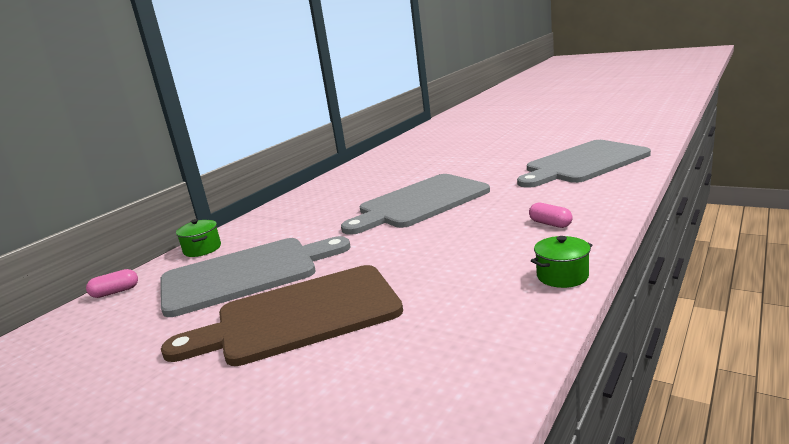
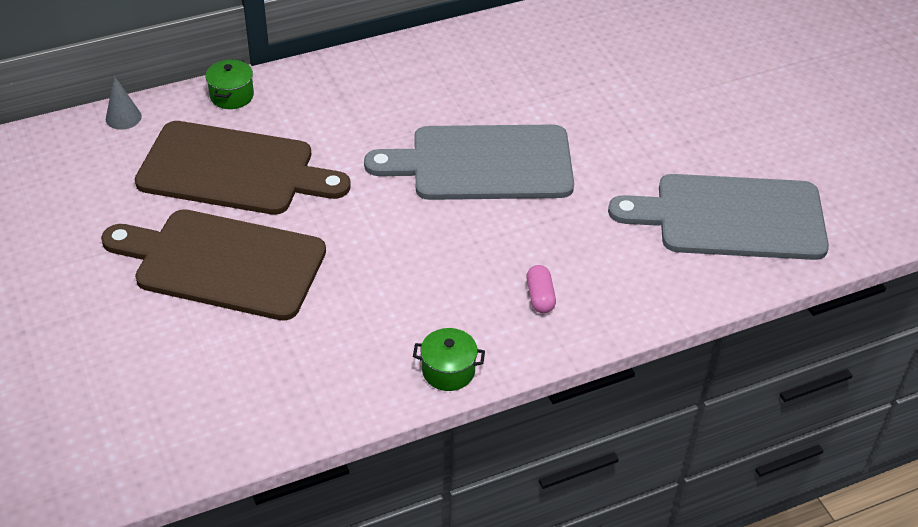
camera: 30 degrees right, 25 degrees up
(115, 292) = (123, 117): pink capsule -> grey cone
(246, 274) = (234, 170): grey cutting board -> brown cutting board

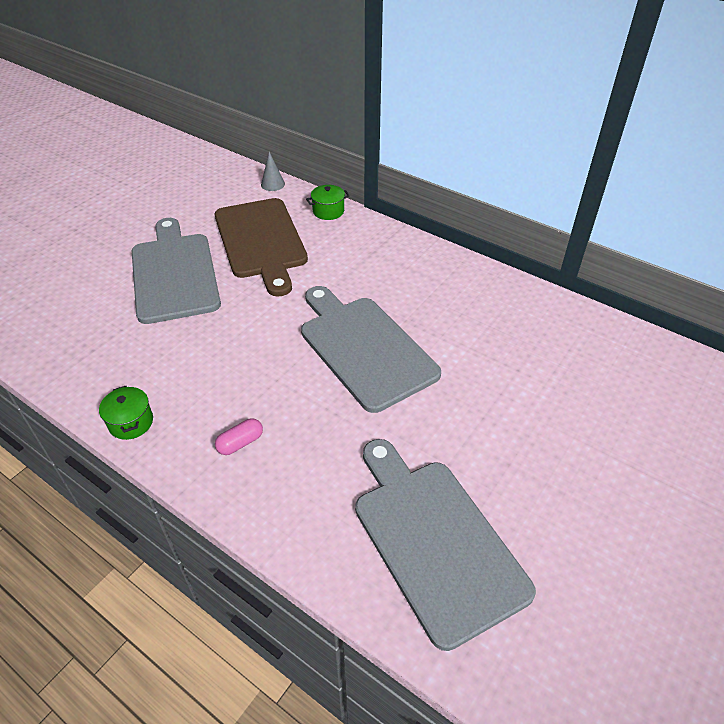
camera: 60 degrees right, 0 degrees up
(222, 263) = (174, 273): brown cutting board -> grey cutting board

